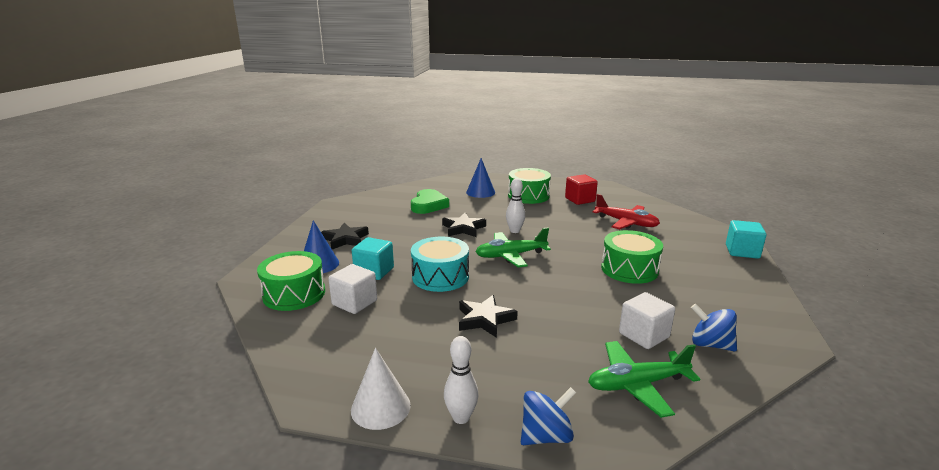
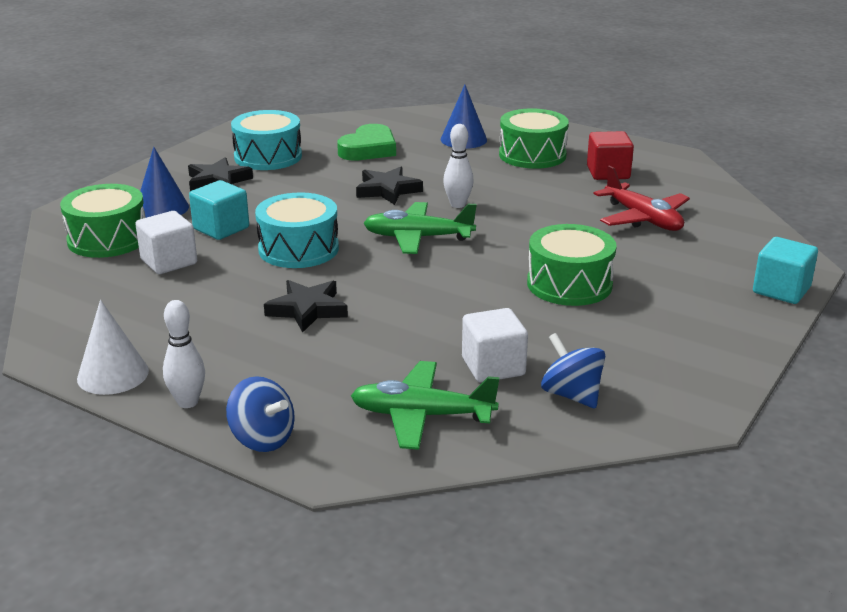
camera: 20 degrees right, 5 degrees up
(367, 219) = (268, 156): none -> turquoise drum
(546, 436) = (262, 439): blue spinning top -> blue spinning top turned 45 degrees clockwise

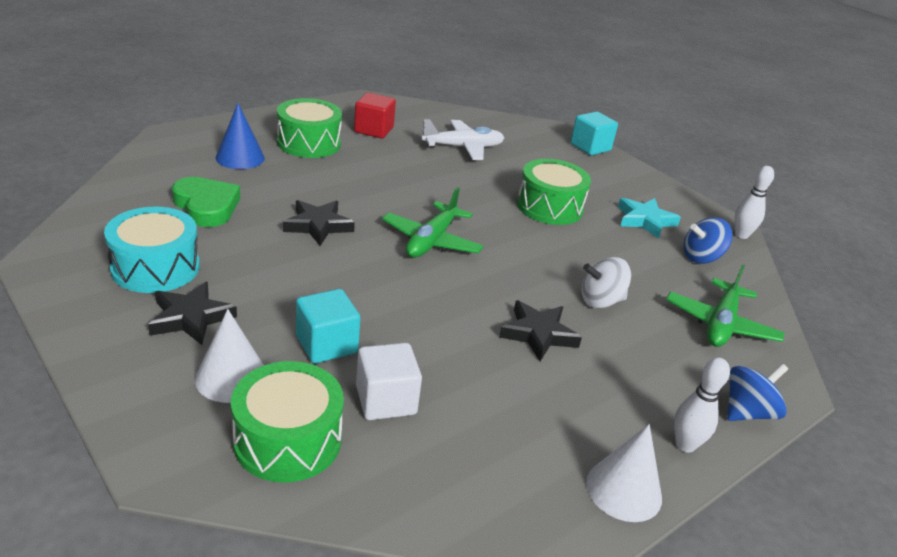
camera: 75 degrees left, 5 degrees up
(161, 208) = (231, 377): blue cone -> white cone
(298, 249) = (412, 308): turquoise drum -> none
(397, 335) = (601, 301): none -> white spinning top
(458, 204) = (380, 204): white bowling pin -> white bowling pin (741, 235)
(493, 367) = (659, 274): white cube -> none
(620, 347) = (645, 220): none -> turquoise star
(643, 219) = (463, 147): red plane -> white plane

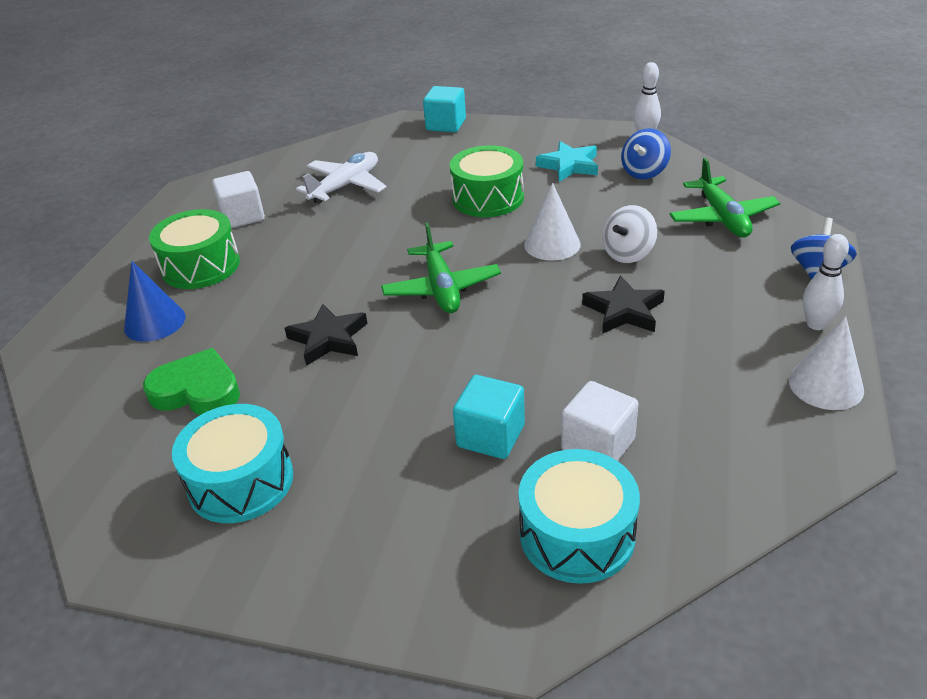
camera: 30 degrees left, 5 degrees up
(191, 318) = (346, 500): black star -> none
(231, 377) = (459, 522): white cone -> white cone (552, 244)
(288, 440) = (577, 534): green drum -> turquoise drum
(373, 130) = (243, 216): red cube -> white cube

